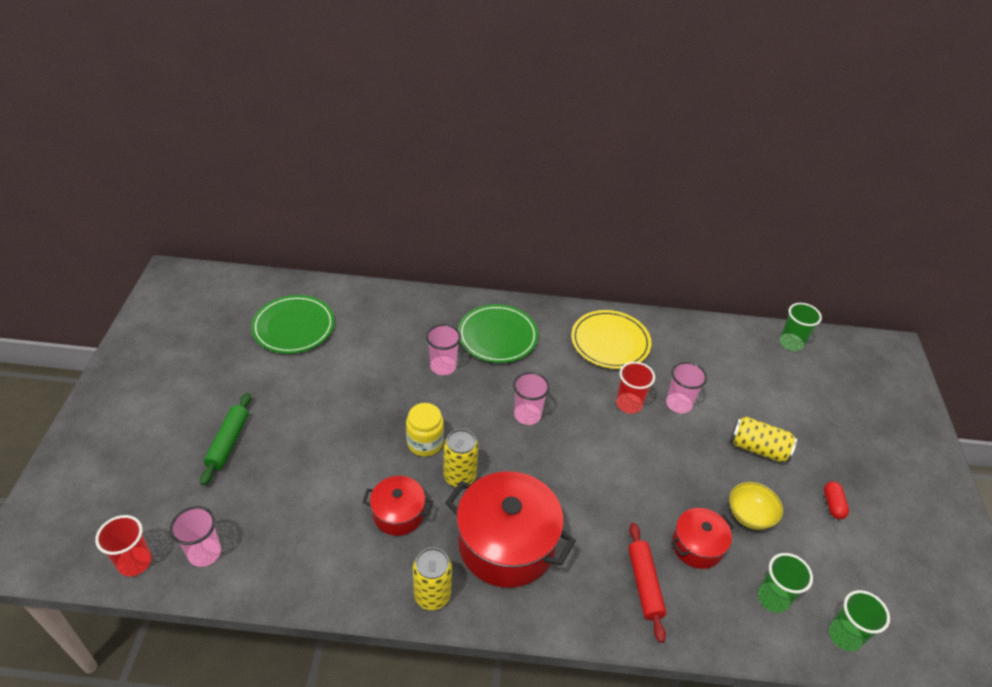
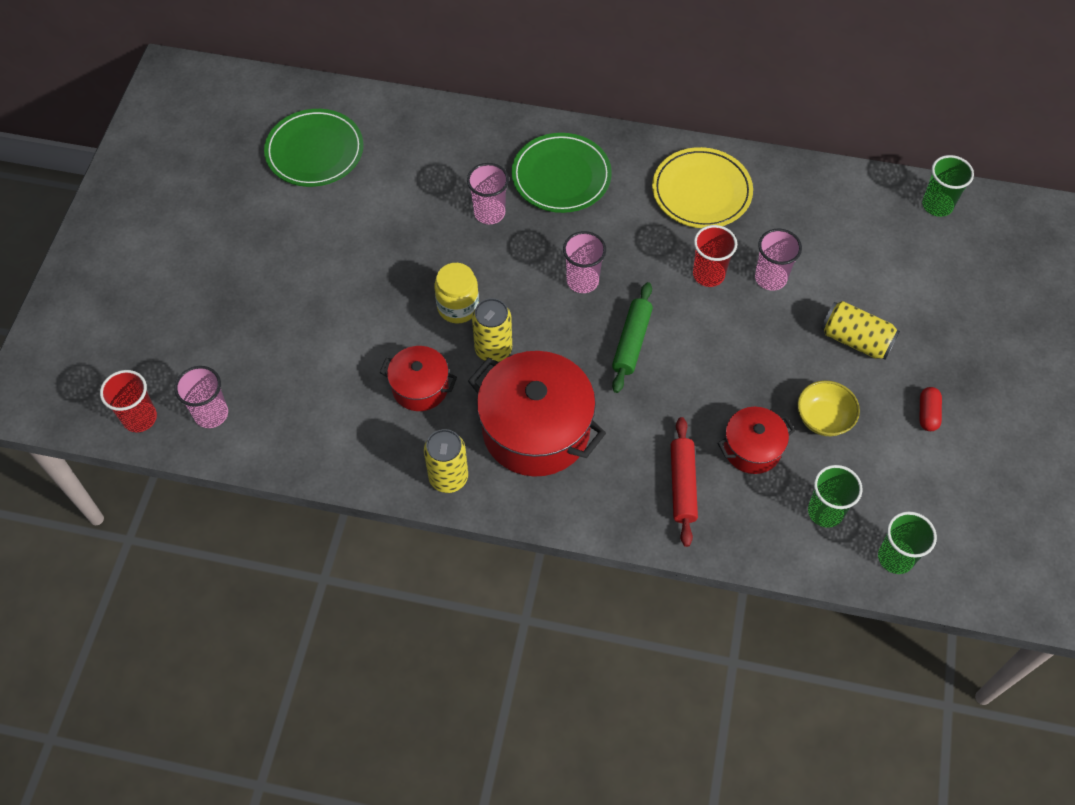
camera: 10 degrees right, 15 degrees up
(228, 442) = (237, 292): green rolling pin -> green rolling pin (632, 342)

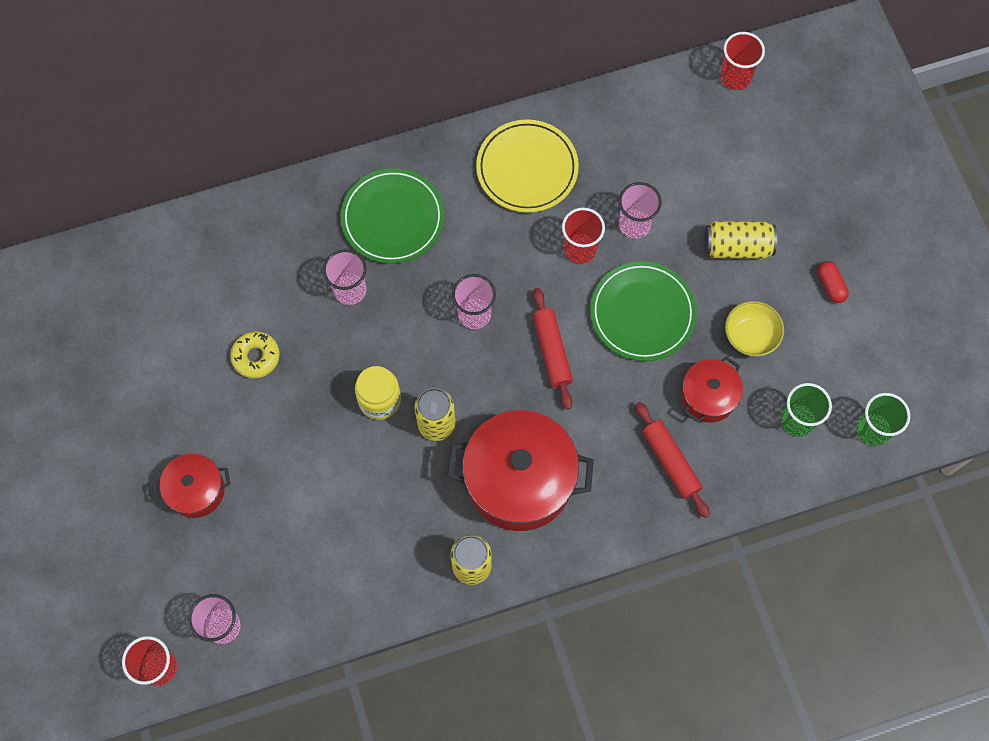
camera: 30 degrees left, 10 degrees up
(314, 151) = (144, 312): green plate -> green plate (642, 313)
(379, 225) = (256, 357): none -> yellow donut
(420, 387) = (394, 496): red pot -> red pot (196, 490)
(632, 342) = (552, 351): green rolling pin -> red rolling pin
(937, 205) = (735, 77): green cup -> red cup

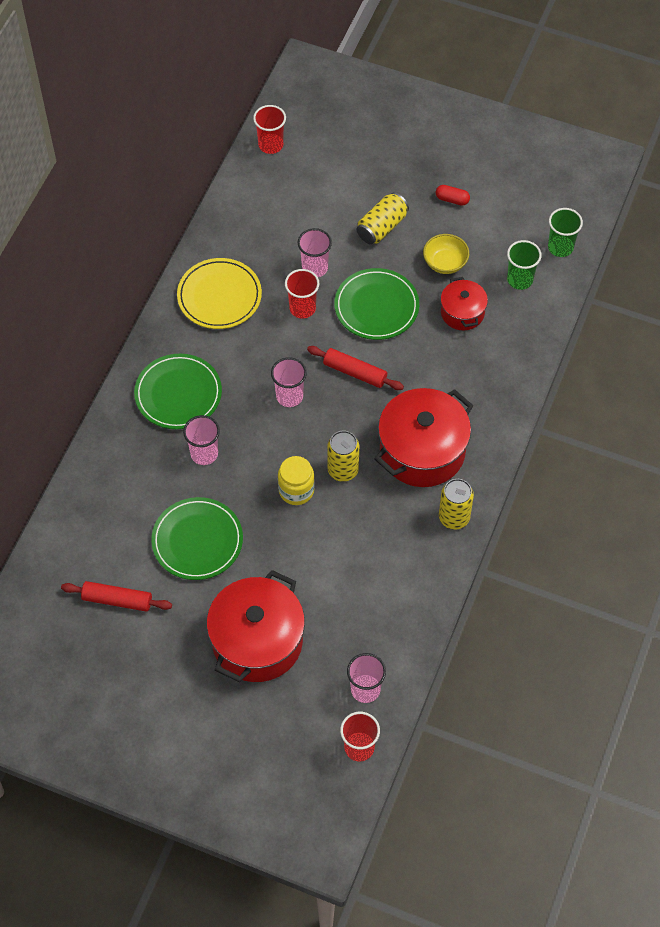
camera: 50 degrees left, 10 degrees down
(196, 490) = (257, 641): red pot -> red pot, size x1.86
(256, 357) = (197, 541): yellow donut -> green plate
(671, 462) = (485, 362): red rolling pin -> red rolling pin (117, 600)

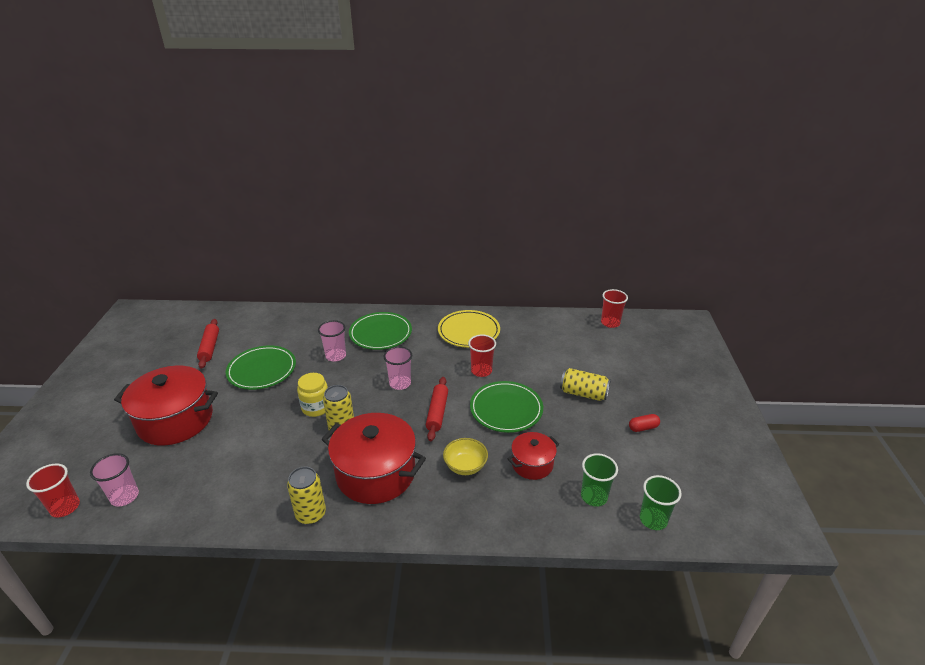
camera: 70 degrees right, 25 degrees down
(315, 268) = (521, 368): pink cup -> none
(445, 263) = (576, 439): yellow bowl -> yellow bowl (465, 466)
(452, 199) = (643, 428): red capsule -> red capsule turned 75 degrees clockwise

